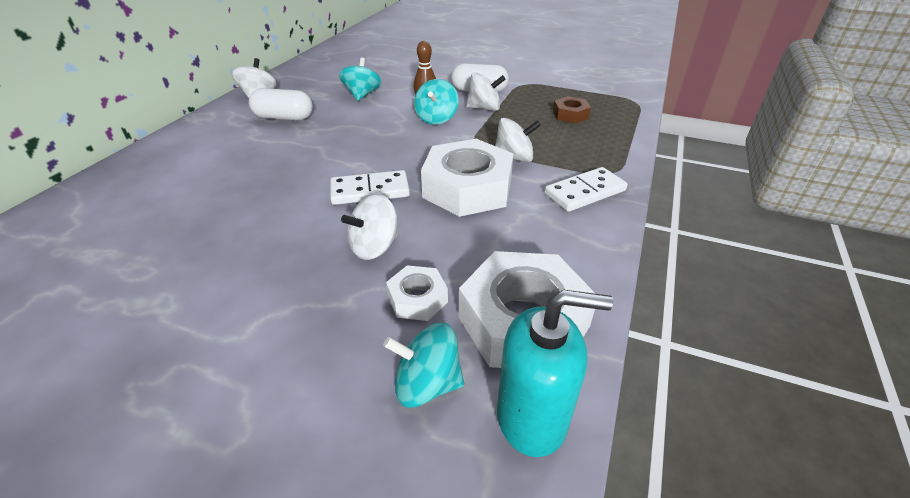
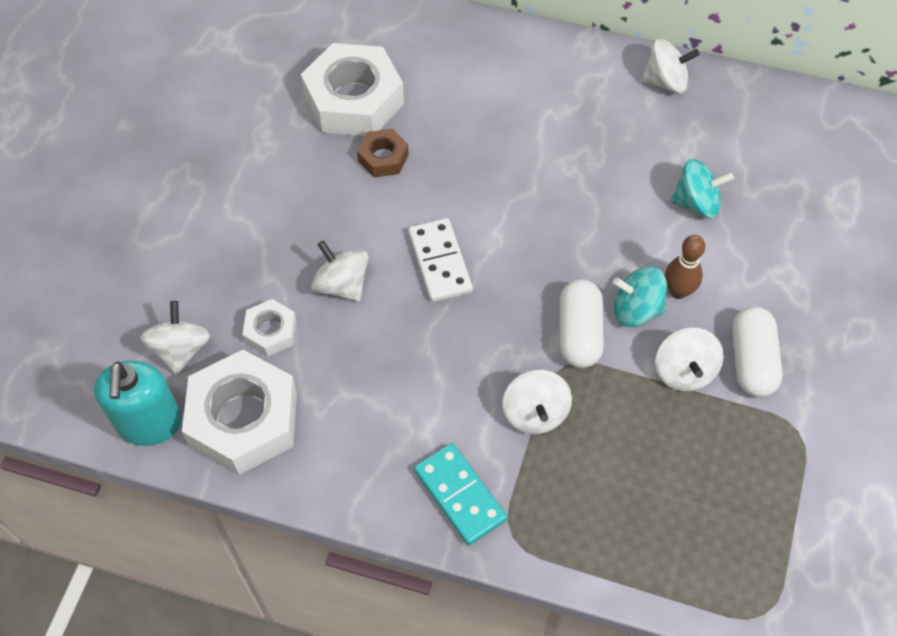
camera: 85 degrees right, 20 degrees up
(284, 118) = (603, 131): white capsule -> white capsule (579, 333)
(427, 384) = (181, 349): turquoise spinning top -> white spinning top
(468, 188) = (455, 361): white nut -> white nut (354, 100)
(570, 115) = (685, 498): brown nut -> brown nut (383, 158)
(585, 192) = (459, 495): white domino -> turquoise domino

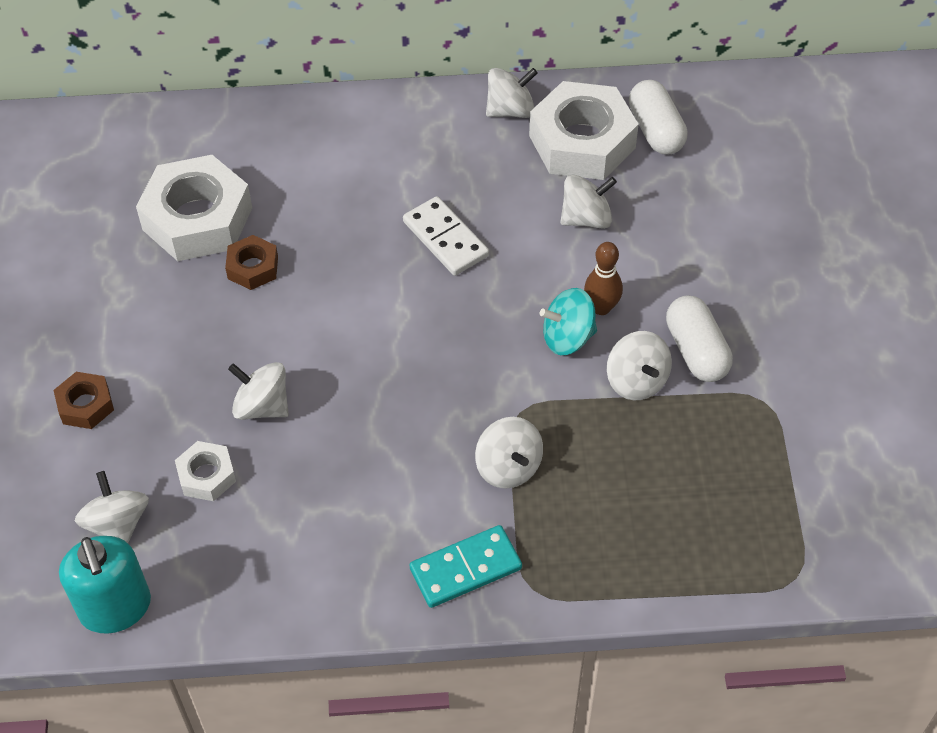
camera: 20 degrees left, 5 degrees down
(197, 235) = (85, 405): none -> brown nut
(244, 419) = (215, 570): white nut -> white nut (582, 142)
(439, 262) = (354, 353): white domino -> white domino (445, 239)
(459, 495) = (466, 569): turquoise domino -> turquoise domino turned 60 degrees counterclockwise
(579, 333) = (521, 377): white capsule -> white capsule (655, 130)
(696, 203) = (586, 218): turquoise spinning top -> white spinning top

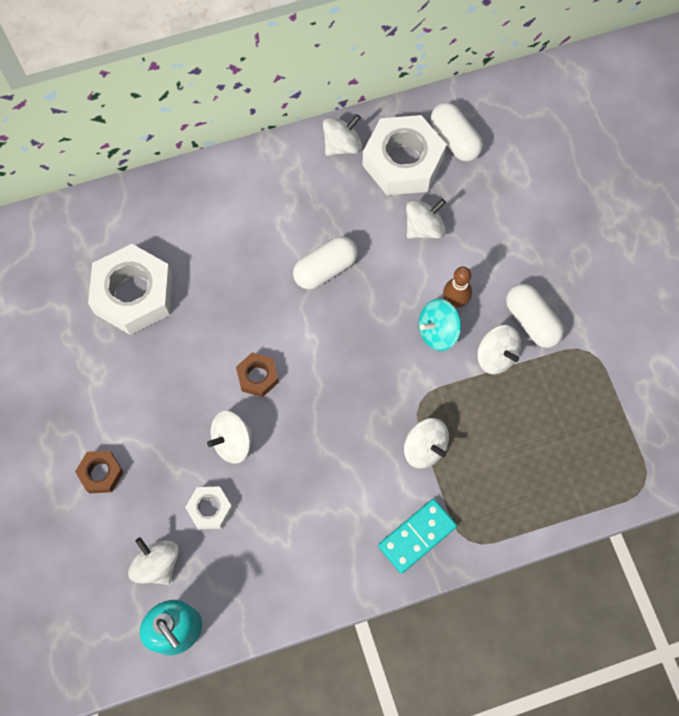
camera: 15 degrees left, 15 degrees up
(253, 267) = (189, 327): brown nut -> brown nut (257, 376)
(262, 406) = (232, 442): white spinning top -> white spinning top turned 45 degrees counterclockwise
(445, 239) = (325, 269): white domino -> white capsule

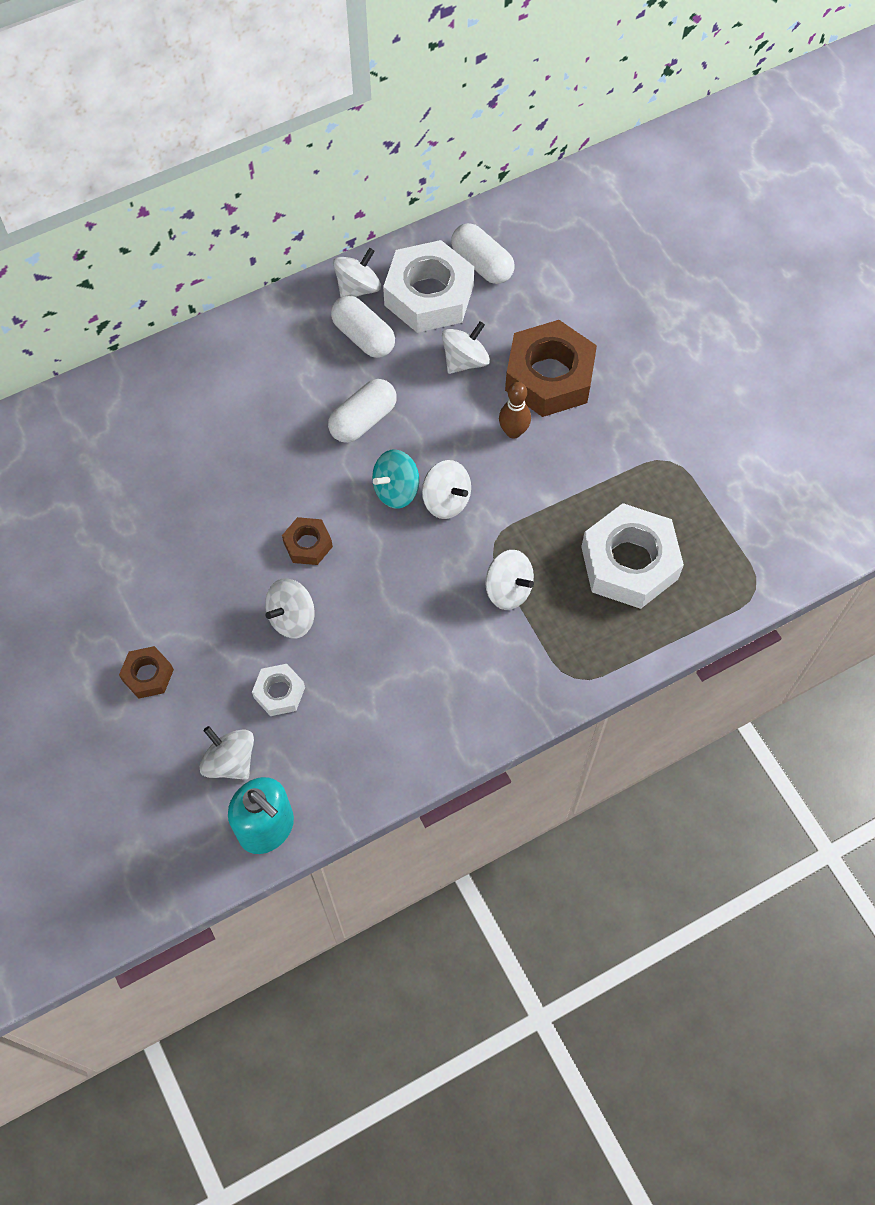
camera: 10 degrees left, 5 degrees down
(134, 294) = (150, 480): white nut -> white nut (629, 563)
(417, 536) = (517, 683): turquoise domino -> none
(437, 332) = (500, 466): turquoise spinning top -> turquoise spinning top (396, 490)
(495, 255) = (549, 376): none -> brown nut
(496, 356) = (569, 481): white spinning top -> white spinning top (446, 500)
(531, 321) = (601, 440): white capsule -> white capsule (363, 337)

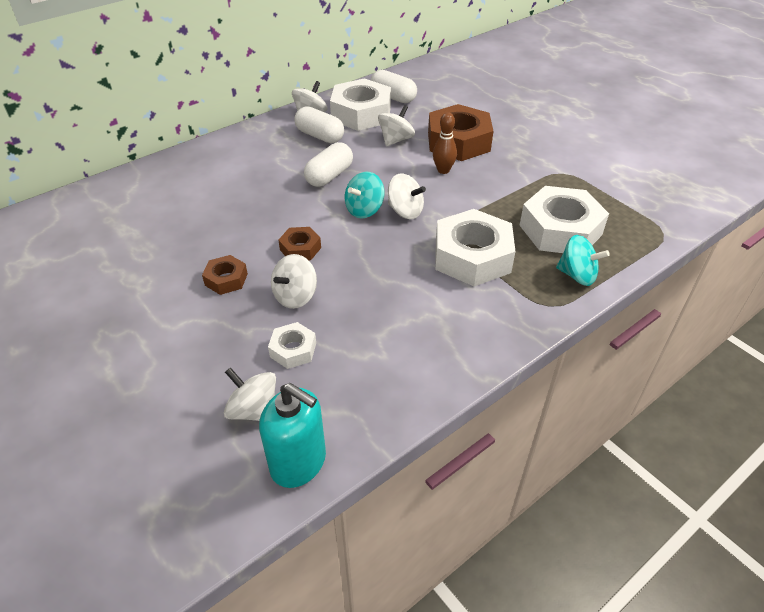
camera: 10 degrees left, 20 degrees down
(148, 675) = (167, 353): brown nut -> brown nut (226, 279)
(508, 590) = (472, 256): white spinning top -> white nut
(623, 639) = (577, 275): none -> turquoise spinning top

